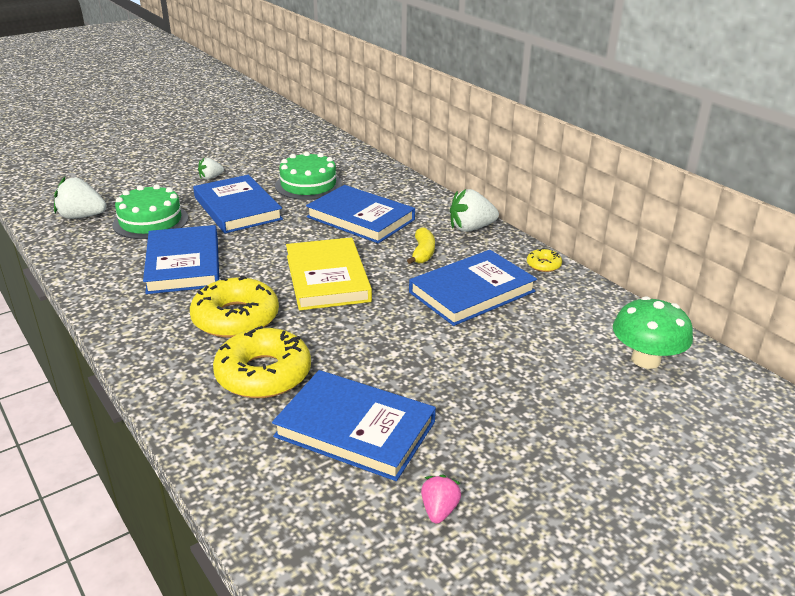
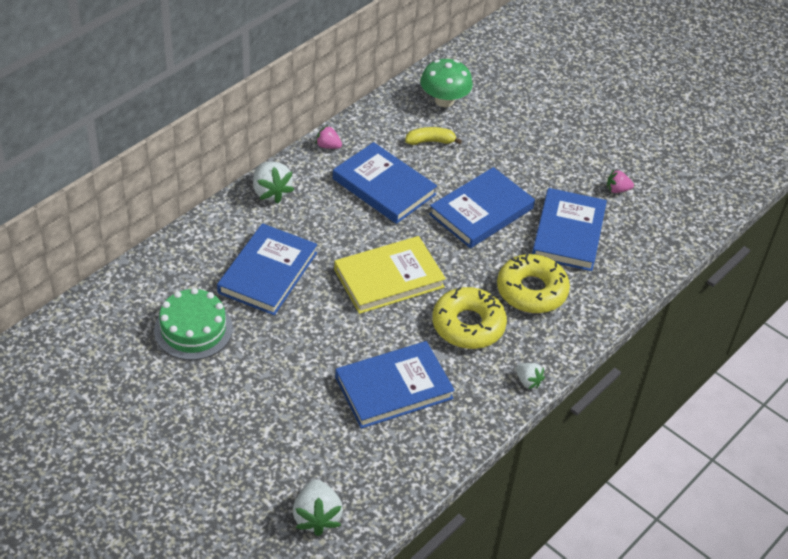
camera: 105 degrees left, 15 degrees up
(150, 221) = (313, 447): green cake -> none
(211, 177) = (187, 427): white strawberry -> white strawberry (528, 381)
(237, 208) = (265, 378): blue book -> blue book (481, 211)
(422, 253) = (327, 221): yellow banana -> yellow banana (430, 141)
(543, 265) = (328, 146): yellow donut -> pink strawberry

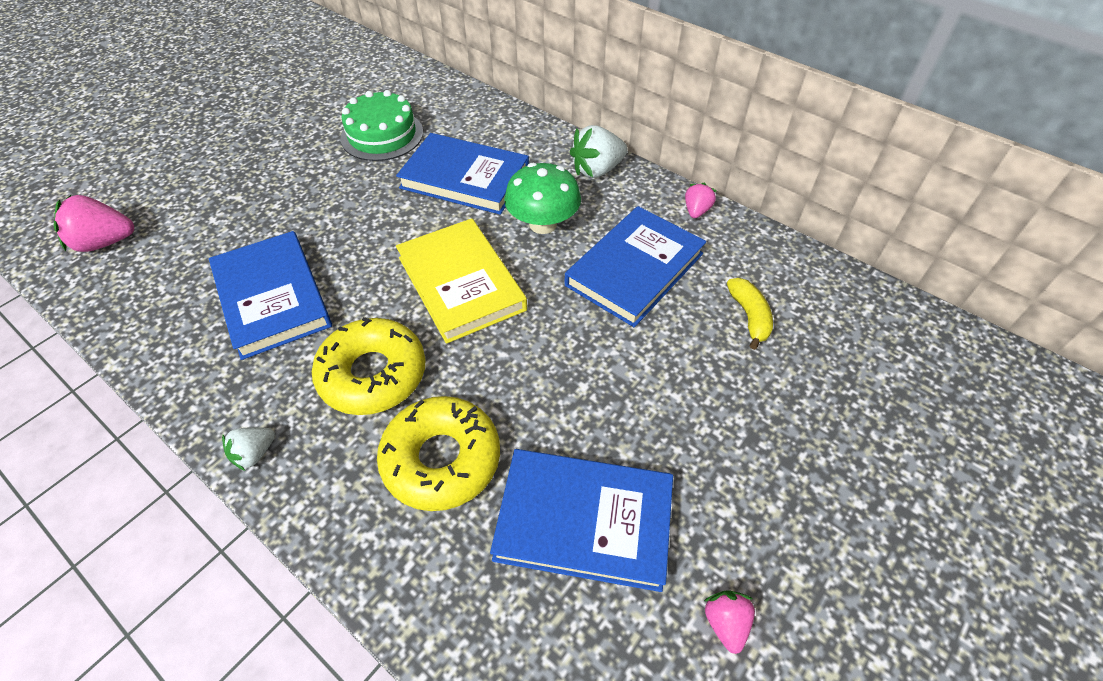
camera: 90 degrees right, 5 degrees up
(316, 517) = (105, 242): white strawberry -> pink strawberry
(444, 100) = (853, 330): green mushroom -> green mushroom (543, 224)
(481, 211) = (611, 386): blue book -> none

